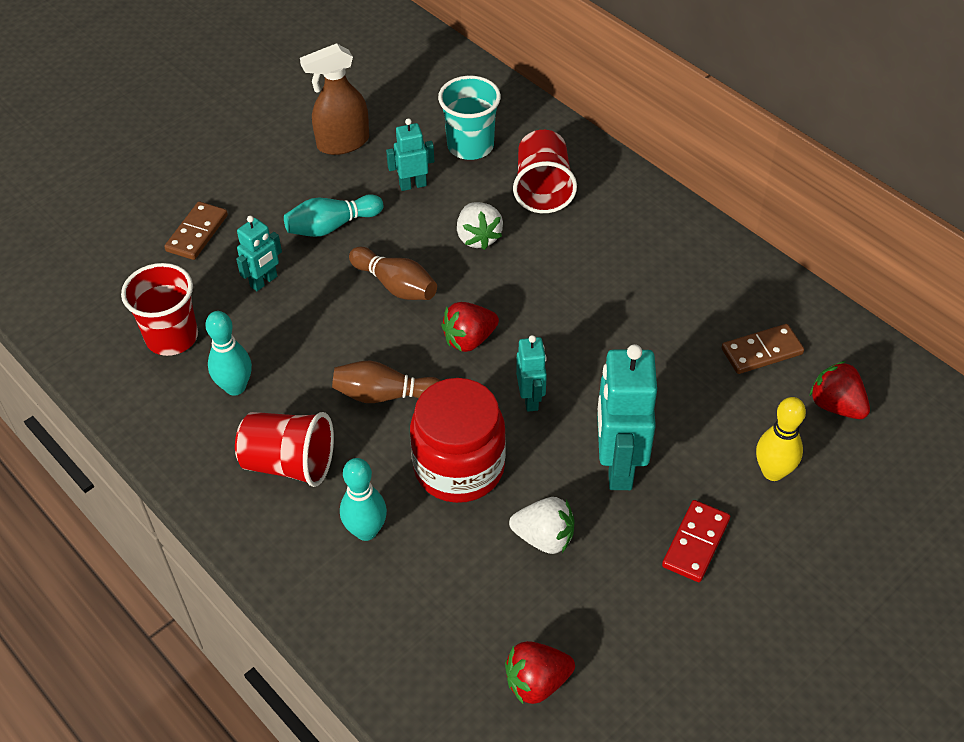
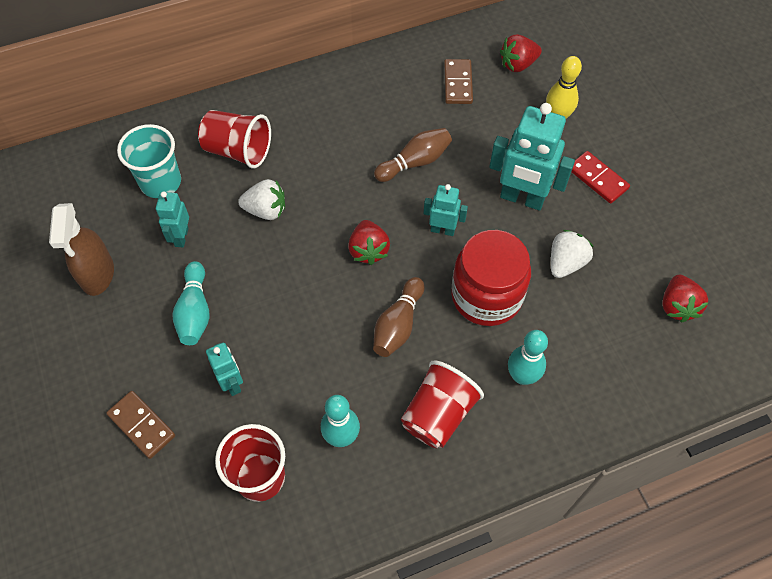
camera: 70 degrees left, 10 degrees up
(396, 285) = (288, 283): brown bowling pin -> brown bowling pin (415, 162)

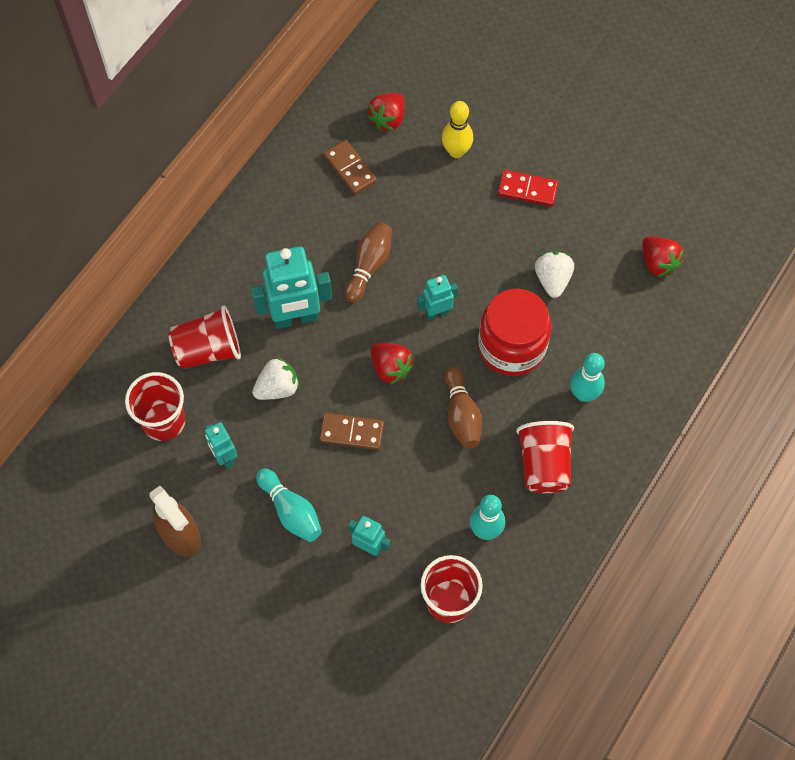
camera: 35 degrees left, 5 degrees up
(141, 425) = (325, 627): brown domino -> brown domino (352, 432)
(160, 182) = (164, 421): turquoise cup -> red cup
(522, 198) = (480, 245): turquoise robot -> turquoise robot (295, 318)

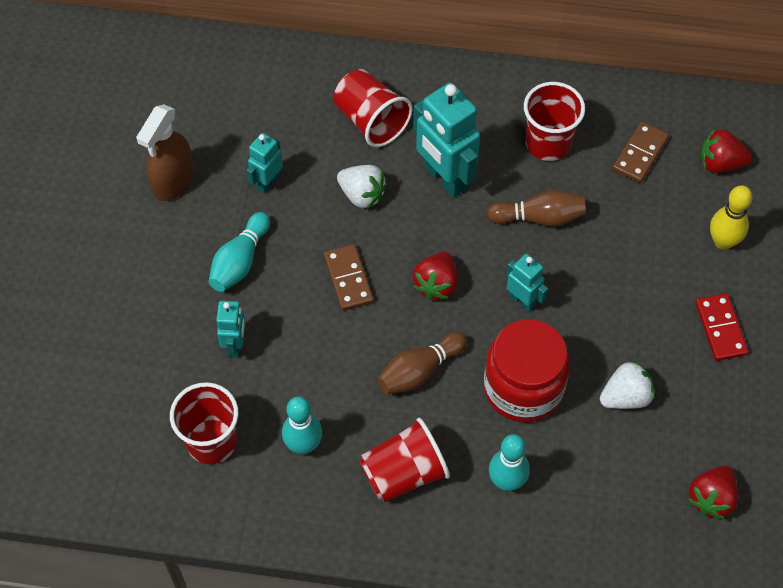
camera: 65 degrees right, 5 degrees down
(164, 421) = (279, 118): red cup -> red cup (548, 143)

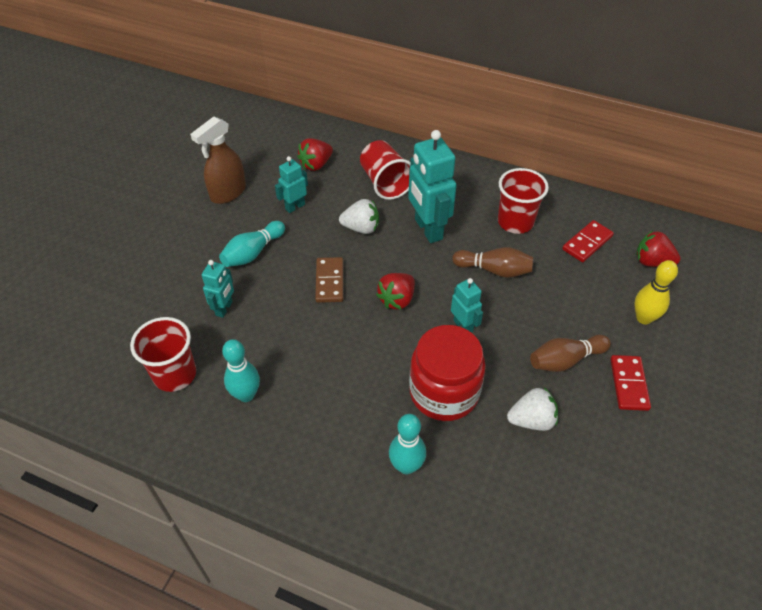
camera: 15 degrees right, 10 degrees down
(362, 195) = (361, 228): white strawberry -> white strawberry turned 45 degrees counterclockwise
(404, 473) = (320, 437): red cup -> none
(419, 371) = (361, 360): brown bowling pin -> brown bowling pin (565, 360)
(640, 154) = (587, 243): brown domino -> red domino
(711, 498) = (591, 528): red strawberry -> red strawberry (316, 164)

